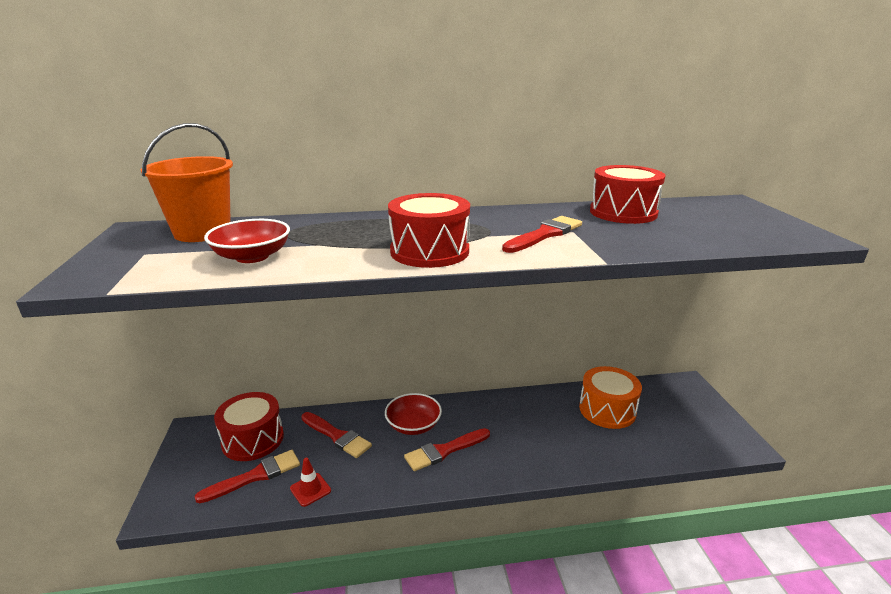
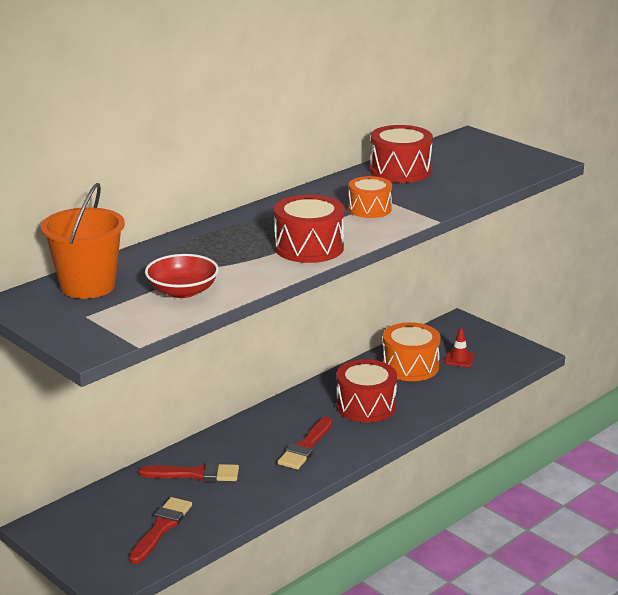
camera: 35 degrees left, 0 degrees up
(253, 439) = (116, 508): red drum -> red drum (366, 406)
(310, 489) = (225, 515): red traffic cone -> red traffic cone (459, 359)
(413, 425) = (255, 440): red bowl -> none
(545, 234) = (369, 209): red brush -> orange drum

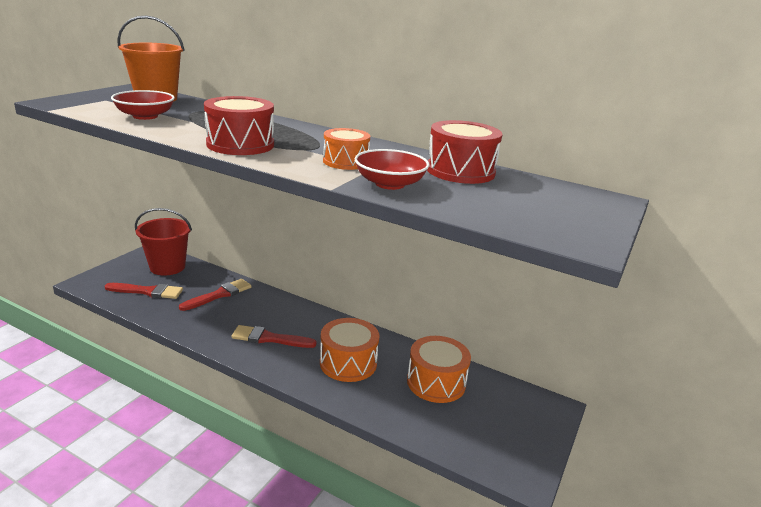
camera: 70 degrees right, 0 degrees up
(96, 513) = (167, 267): none -> red bucket
(195, 474) = (219, 295): red brush -> red brush turned 120 degrees counterclockwise
(366, 406) = (348, 363): red drum -> orange drum
(430, 200) = (390, 184): none -> red bowl
(459, 359) = (473, 416): red traffic cone -> none

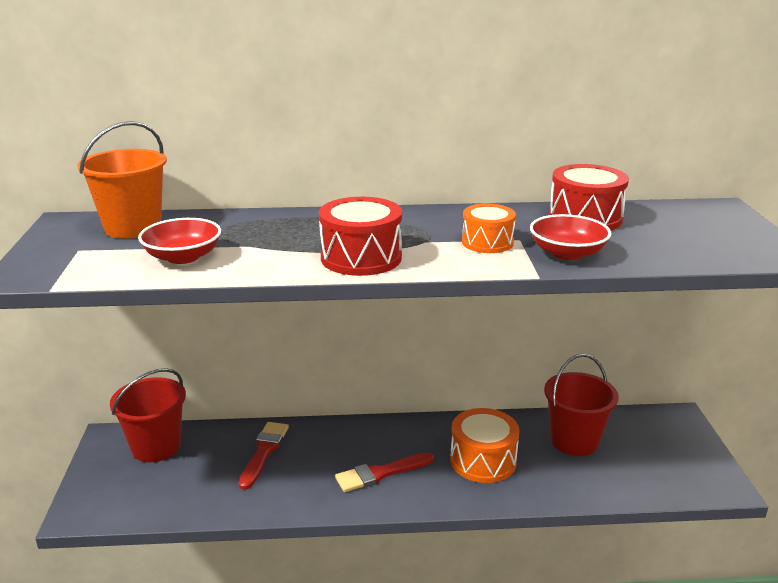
camera: 30 degrees left, 0 degrees up
(148, 291) = (175, 487): red brush -> none
(436, 382) = (574, 441): orange drum -> red bucket

